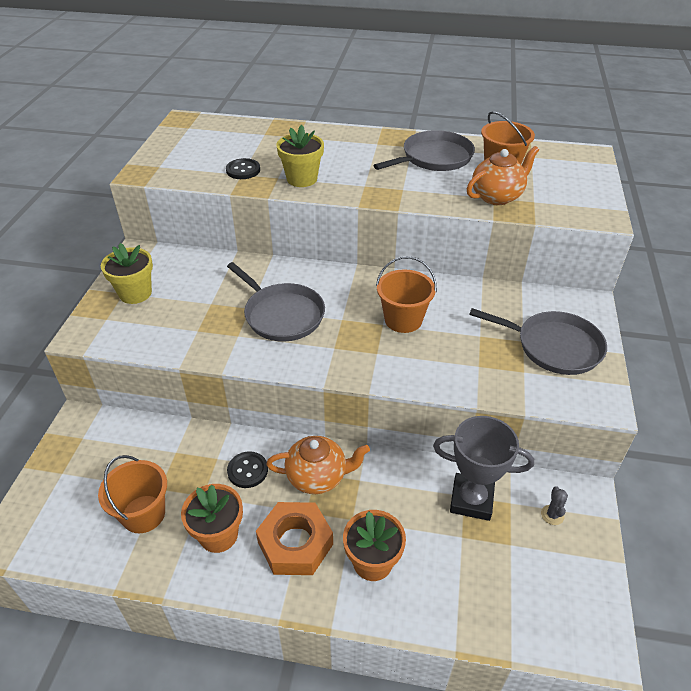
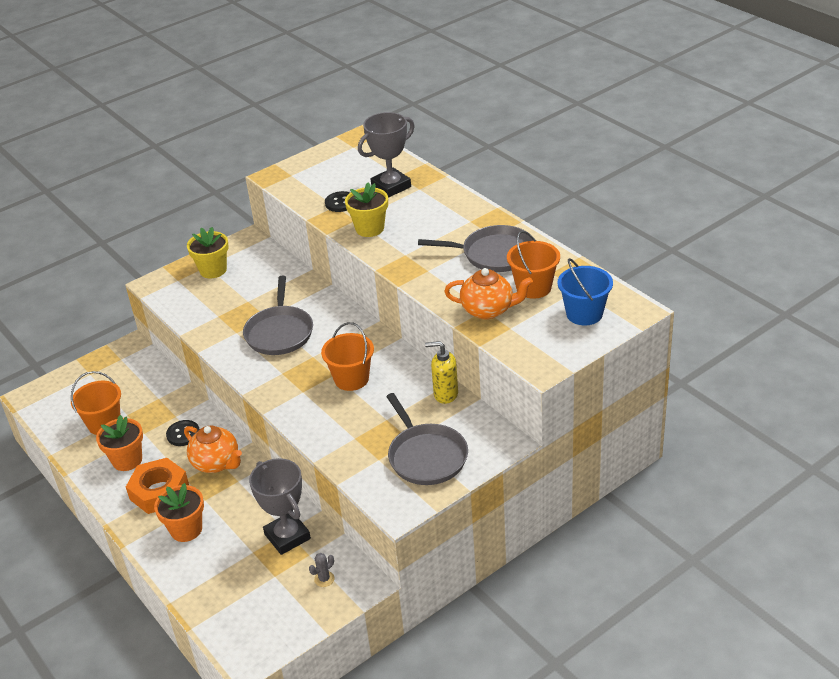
camera: 45 degrees right, 5 degrees down
(270, 143) = (391, 186): none -> grey trophy
(493, 292) = (445, 394): none -> yellow soap dispenser
(564, 170) = (584, 314): none -> blue bucket

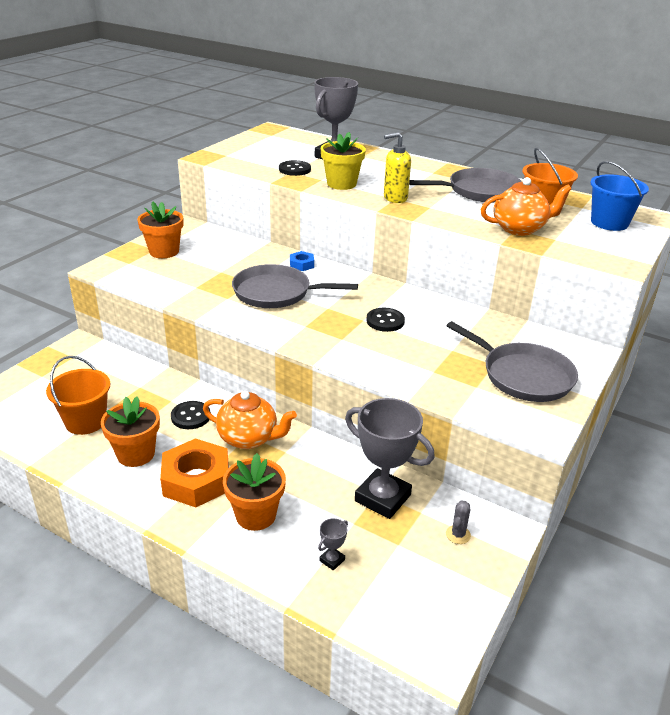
camera: 25 degrees left, 5 degrees down
(213, 270) = (164, 251): yellow flower pot -> orange flower pot
(219, 576) = (332, 560): none -> grey trophy
(279, 332) = (276, 293): grey pan -> grey pan turned 120 degrees clockwise
(322, 302) = (301, 264): none -> blue nut
(351, 379) = (385, 321): orange bucket -> black button
(445, 394) = (491, 321): yellow soap dispenser -> yellow soap dispenser (395, 198)

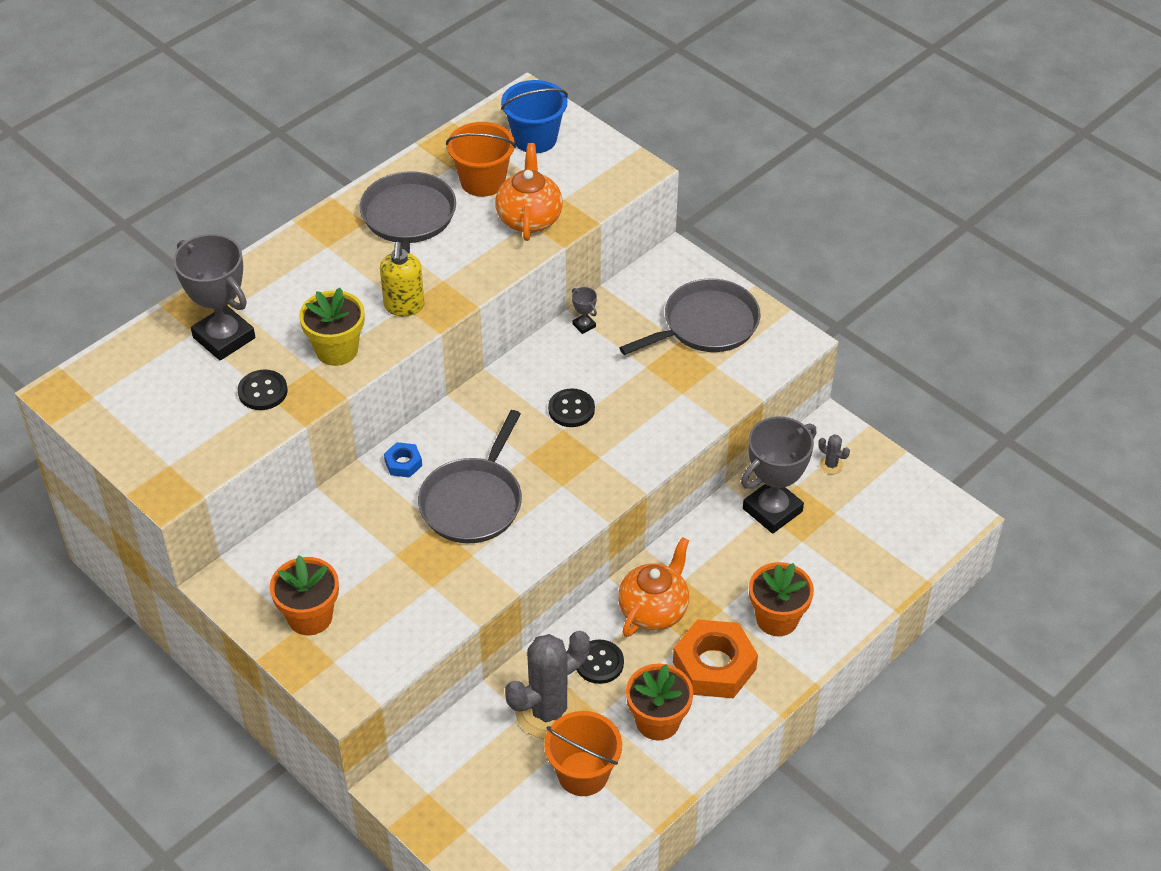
camera: 75 degrees left, 15 degrees up
(143, 398) = (548, 711): none -> grey cactus
(332, 560) = (846, 567): grey trophy -> grey trophy (584, 325)

